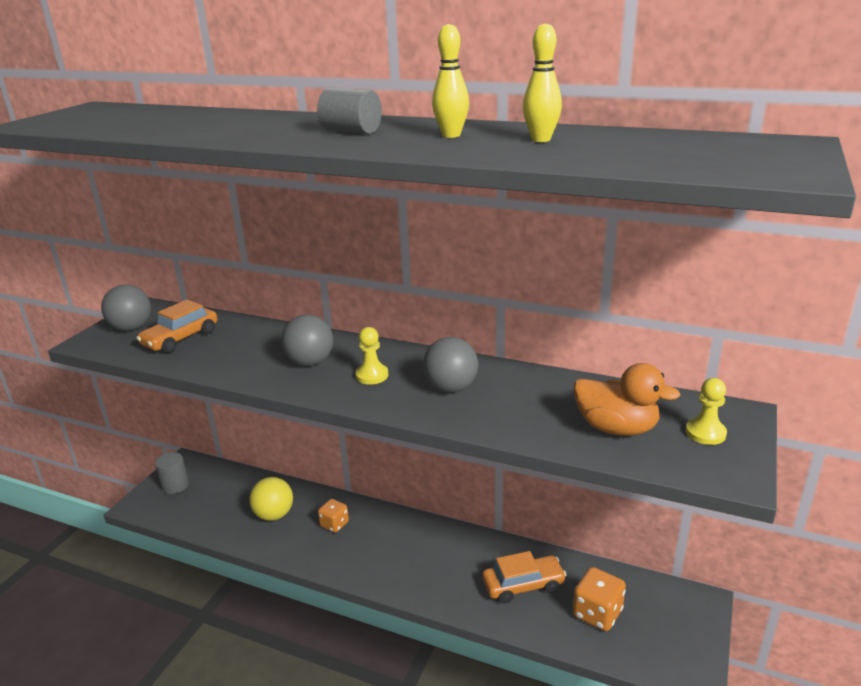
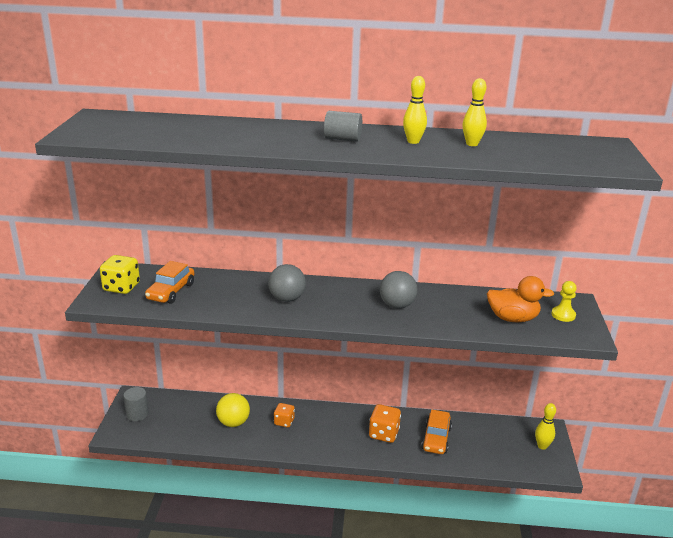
camera: 20 degrees left, 0 degrees up
(131, 328) = (121, 287): grey ball -> yellow dice
(372, 375) = (338, 303): yellow pawn -> none
(523, 585) = (436, 438): orange car -> orange car turned 135 degrees clockwise
(597, 613) = (489, 447): orange dice -> orange dice (384, 434)
(681, 628) = (542, 446): none -> yellow bowling pin

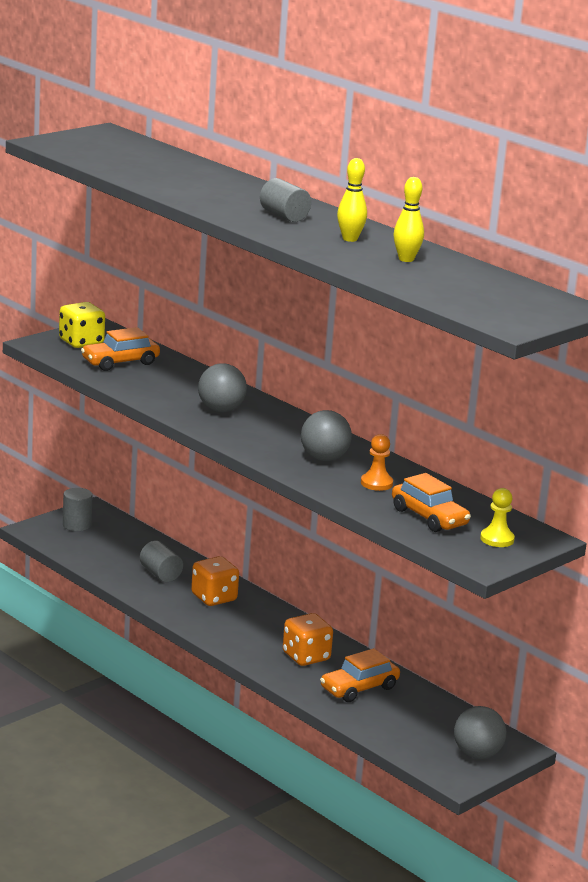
camera: 40 degrees right, 5 degrees down
(233, 423) = (160, 574): yellow ball -> grey cylinder
(284, 422) = (214, 598): orange dice -> orange dice, size x1.52
(450, 309) = (376, 483): none -> orange pawn
(512, 318) = (429, 517): orange duck -> orange car
(542, 446) = (477, 754): yellow bowling pin -> grey ball

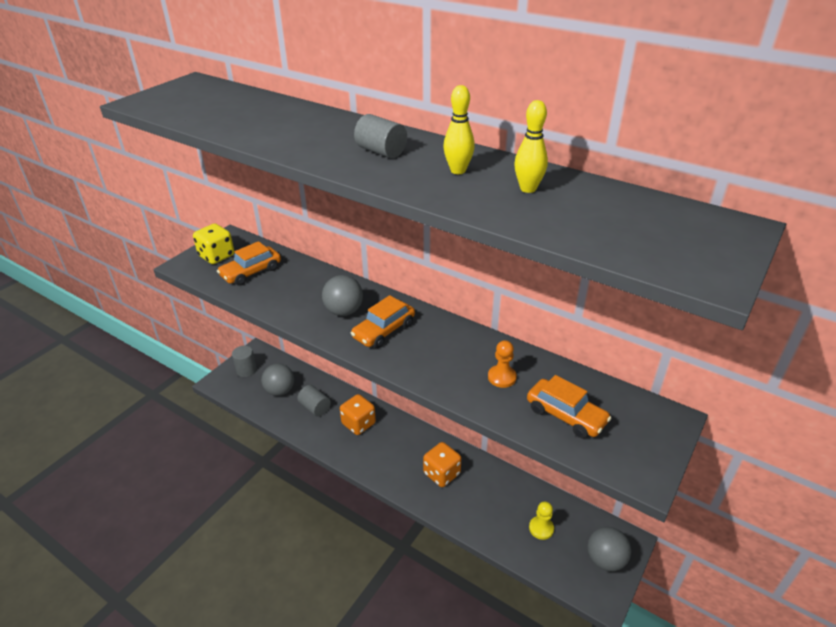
camera: 10 degrees left, 15 degrees up
(324, 458) = (446, 354): grey ball -> grey ball (280, 390)
(359, 688) = (491, 501): orange car -> orange car (384, 331)
(497, 539) = (637, 432): yellow pawn -> yellow pawn (541, 528)

